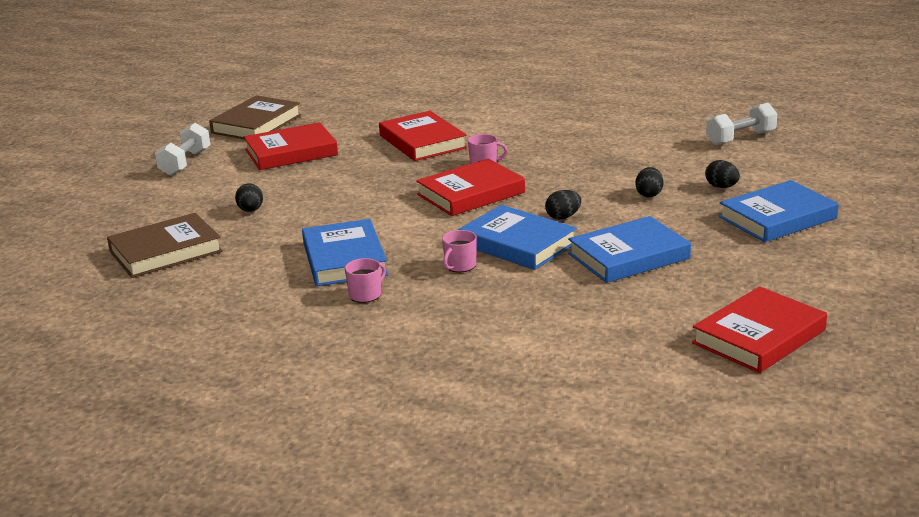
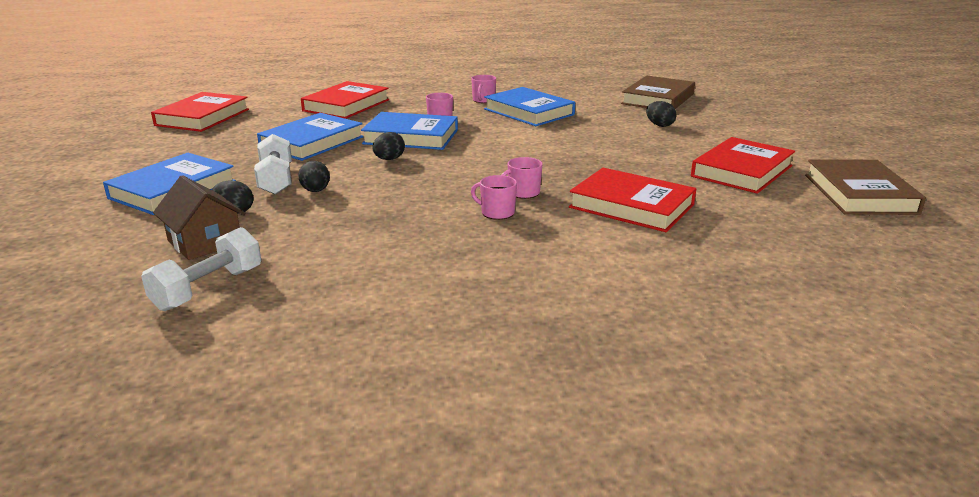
camera: 150 degrees right, 0 degrees up
(185, 163) = (809, 146): white dumbbell -> white dumbbell (276, 180)
(471, 193) = (497, 164): red book -> red book (346, 105)
(522, 153) = (497, 212): none -> pink mug
(745, 166) = (205, 242): none -> brown house

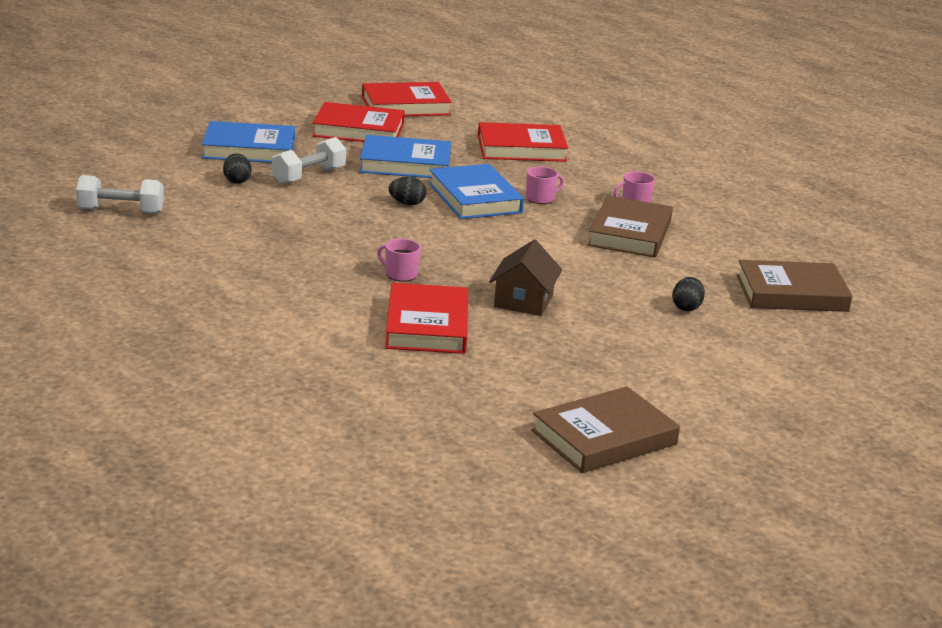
camera: 55 degrees right, 0 degrees up
(205, 242) = (180, 188): brown house -> brown house (523, 301)
(315, 191) = (305, 196): black egg -> none
(497, 212) = (345, 272): pink mug -> none
(529, 112) = (630, 233): blue book -> brown book
(741, 171) = (592, 368): red book -> red book (358, 130)

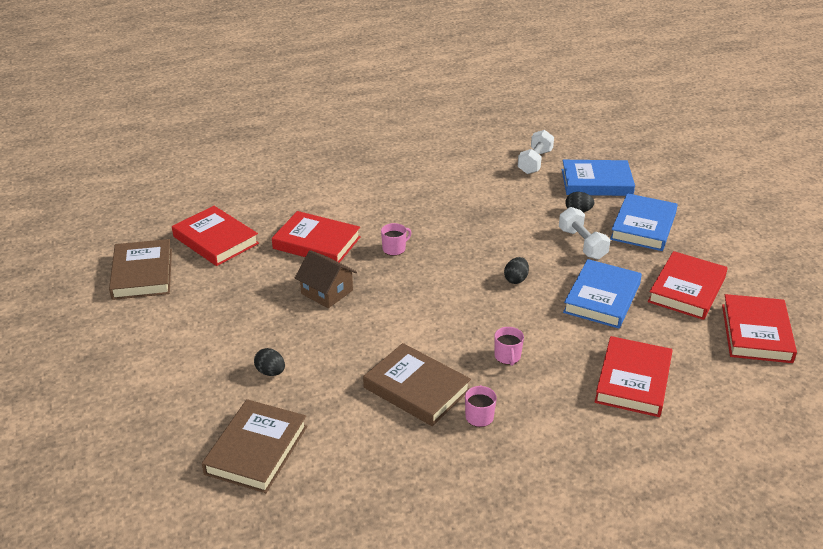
camera: 115 degrees right, 10 degrees up
(475, 198) = (518, 318): blue book -> blue book (596, 182)
(480, 401) = (215, 240): none -> red book

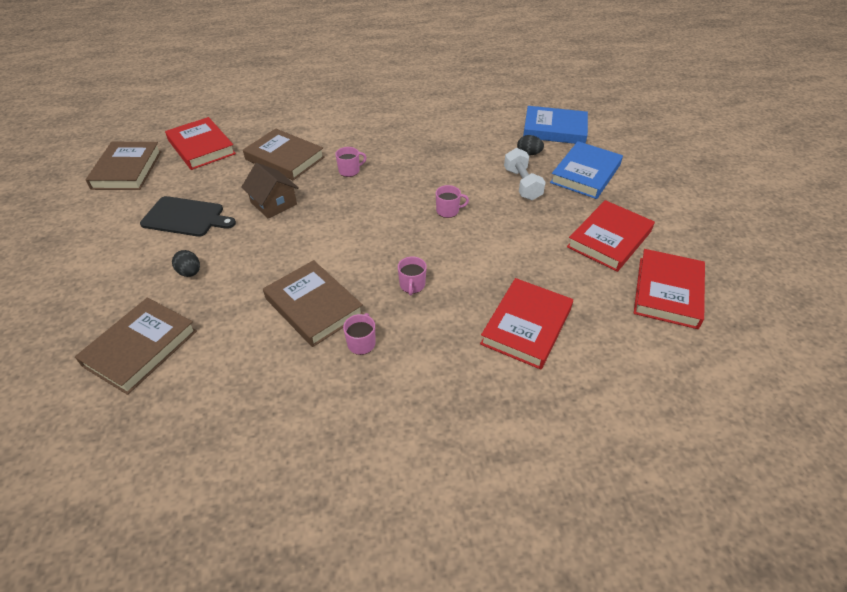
camera: 10 degrees right, 10 degrees up
(237, 317) = (186, 217): none -> black cutting board
(316, 243) = (284, 158): red book -> brown book
(516, 279) = (448, 211): black egg -> pink mug
(535, 162) = (504, 106): white dumbbell -> none
(602, 298) = (523, 238): blue book -> none

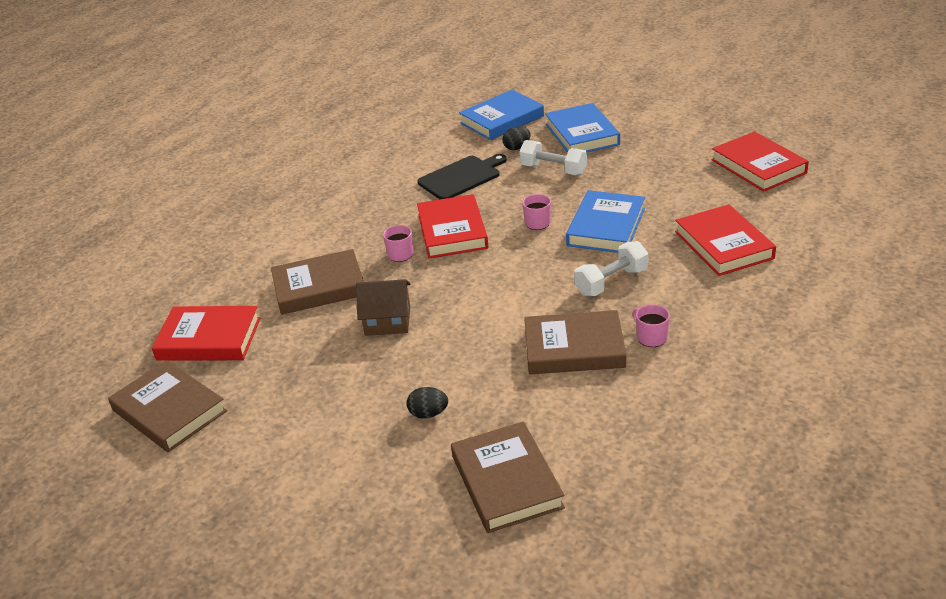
camera: 45 degrees left, 10 degrees down
(186, 217) = (329, 390): black cutting board -> black cutting board (461, 177)
(412, 285) = (611, 282): pink mug -> white dumbbell
(479, 247) = (606, 227): none -> blue book
(609, 239) = (673, 162): red book -> red book (452, 231)

